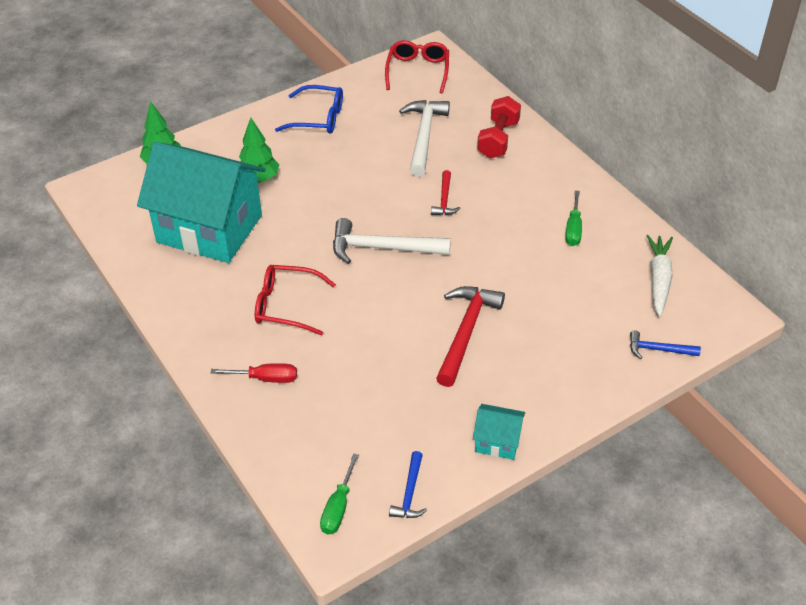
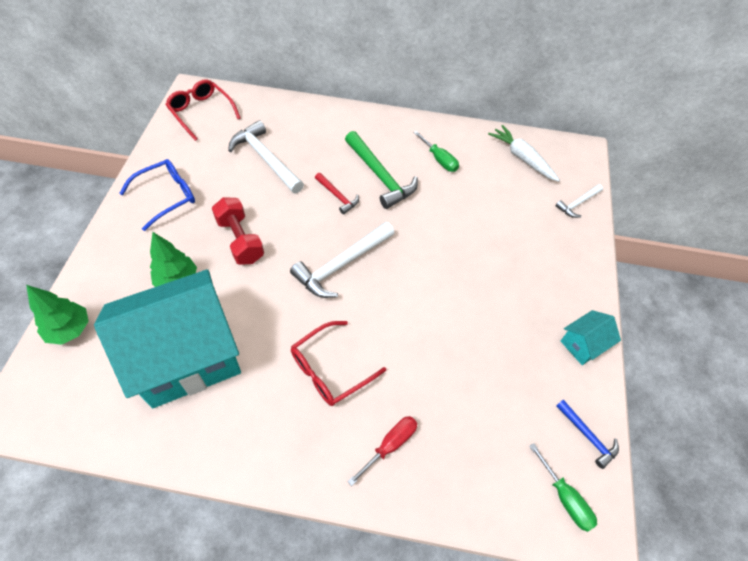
camera: 50 degrees left, 10 degrees up
(466, 332) = (470, 283): red hammer -> none
(498, 139) = (318, 128): red dumbbell -> red dumbbell (240, 240)
(501, 208) = (380, 176): none -> green hammer
(658, 349) = (577, 203): blue hammer -> white hammer

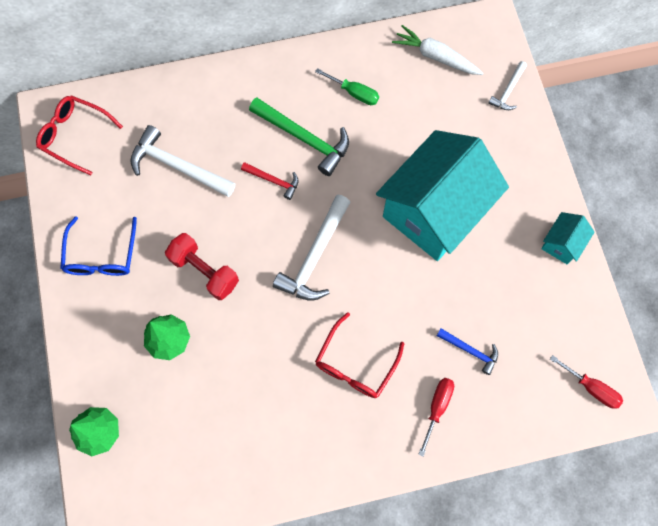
camera: 20 degrees left, 15 degrees up
(166, 197) = (102, 255): blue glasses -> blue glasses turned 150 degrees clockwise
(187, 356) = (223, 408): turquoise house -> turquoise house (434, 211)
(565, 498) = (591, 388): green screwdriver -> red screwdriver
(587, 436) = (592, 328): blue hammer -> blue hammer (470, 351)

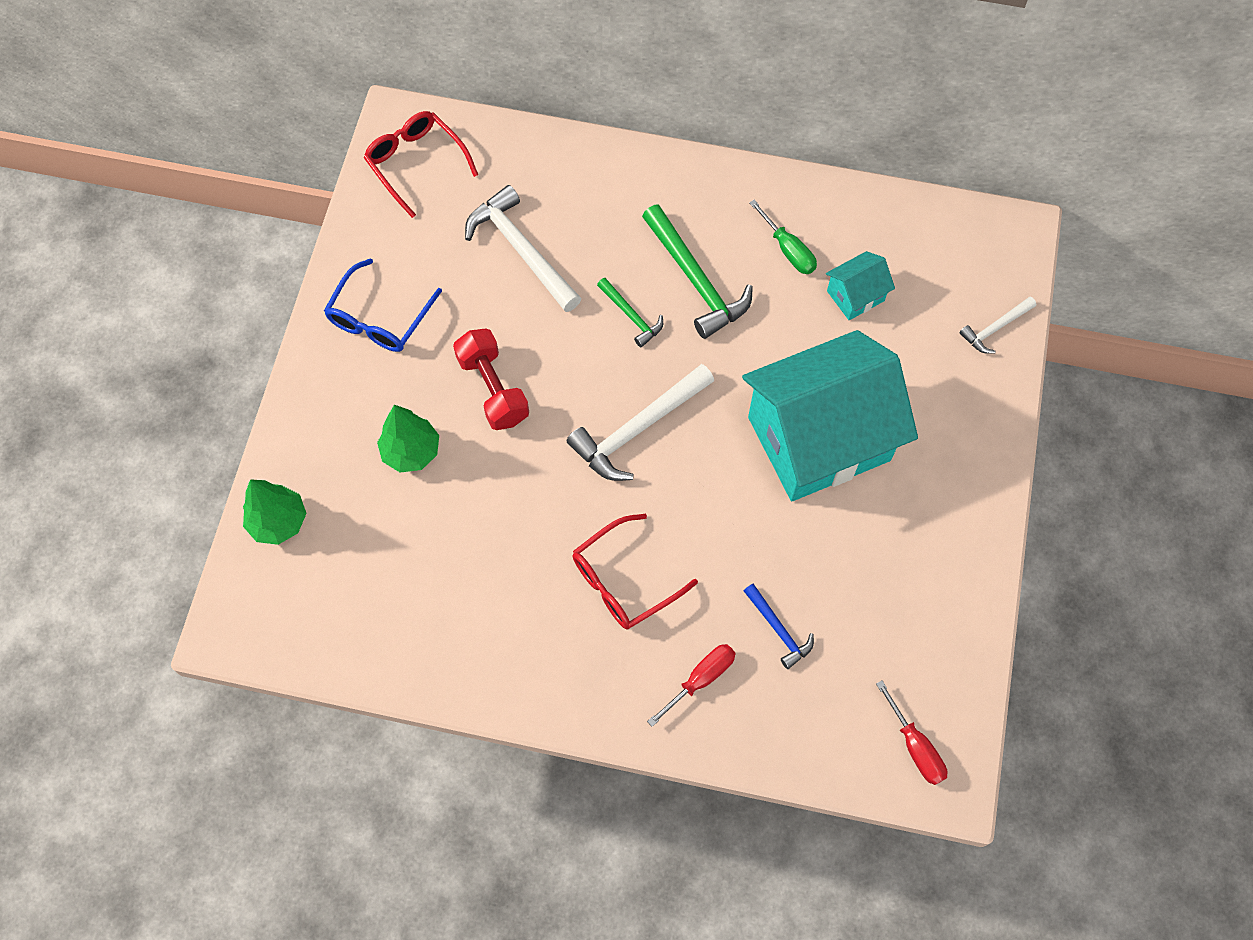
camera: 25 degrees right, 5 degrees down
(273, 181) = (631, 316): red hammer -> green hammer
(435, 56) = (919, 246): white carrot -> none
(561, 244) = (968, 550): turquoise house -> turquoise house (855, 296)

